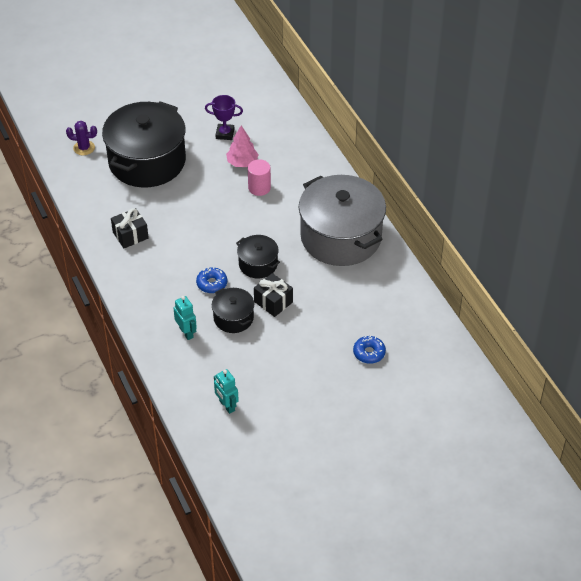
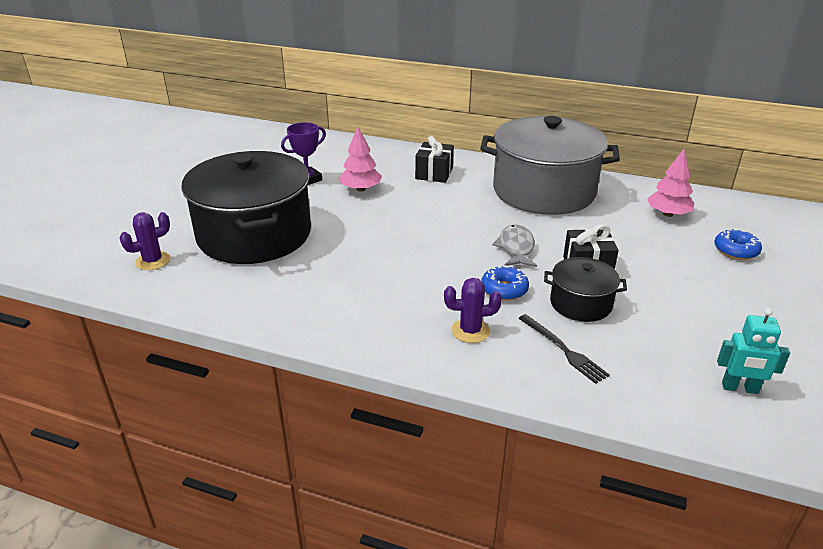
camera: 45 degrees left, 15 degrees down
(130, 235) = (339, 303): black gift -> black gift (434, 173)
(163, 293) = (470, 331): none -> purple cactus
(186, 332) = (563, 350): turquoise robot -> black fork
(258, 264) = (516, 248): black pot -> grey fish
(259, 188) = (409, 197): pink cylinder -> none
(380, 305) = (668, 214): none -> pink tree

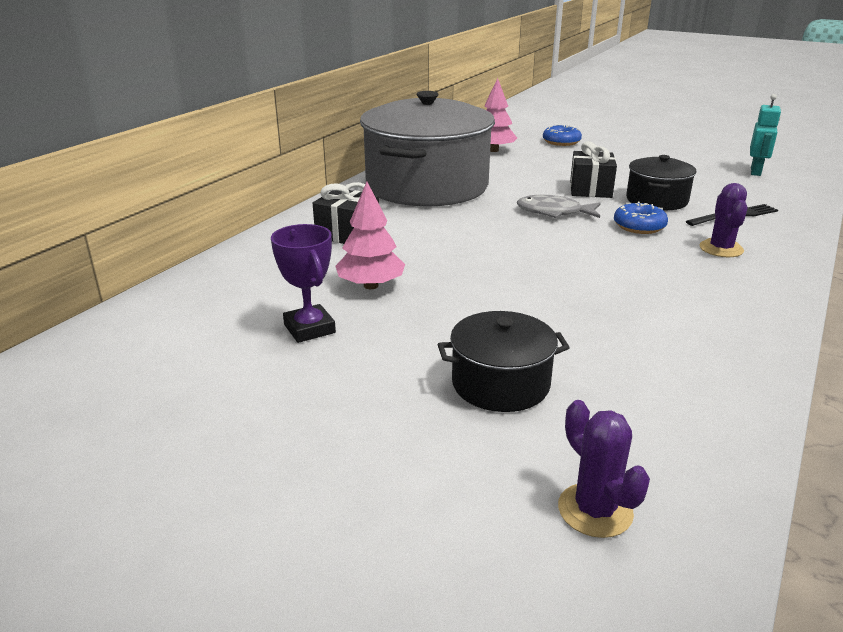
camera: 80 degrees left, 5 degrees down
(254, 234) = (500, 384): black pot -> black pot, size x0.47

